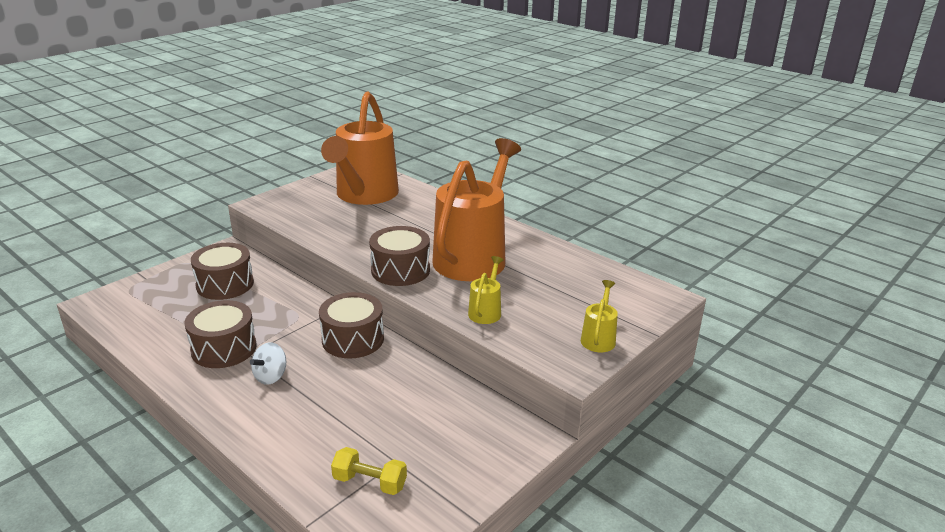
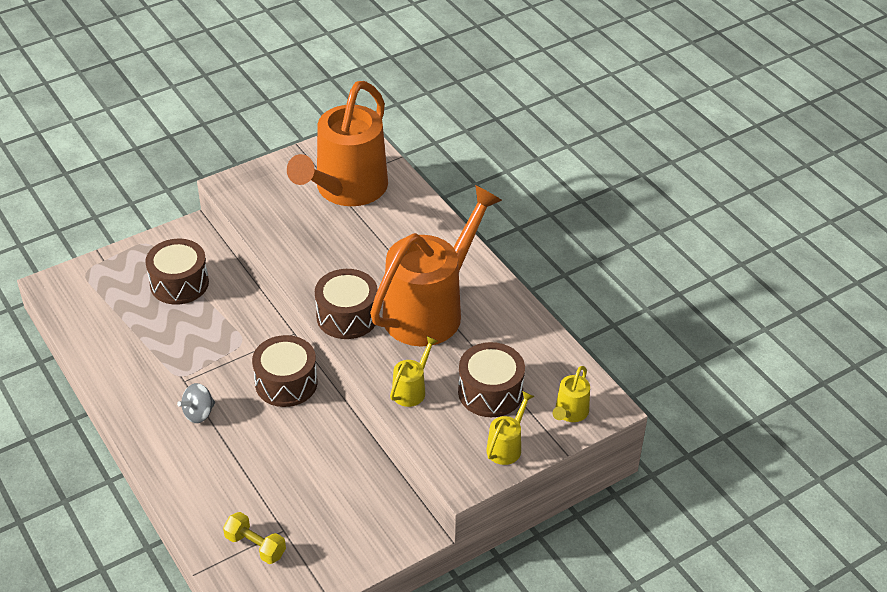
camera: 15 degrees right, 15 degrees up
(224, 348) = (163, 370): brown drum -> brown drum (490, 392)
(271, 376) = (198, 413): white spinning top -> grey spinning top
(639, 306) = (570, 413): none -> yellow watering can

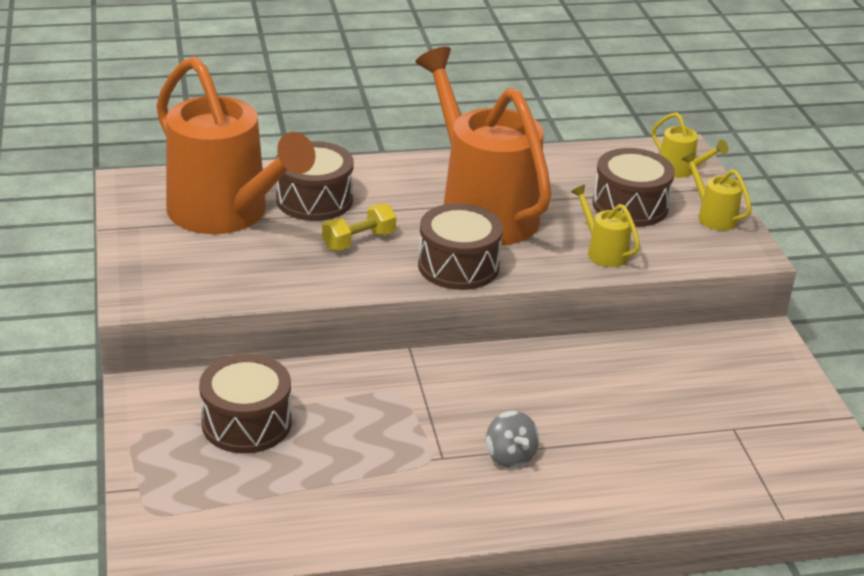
camera: 70 degrees left, 10 degrees down
(255, 546) = (752, 455): yellow dumbbell -> yellow dumbbell (359, 241)
(286, 383) = (493, 372): brown drum -> brown drum (314, 200)

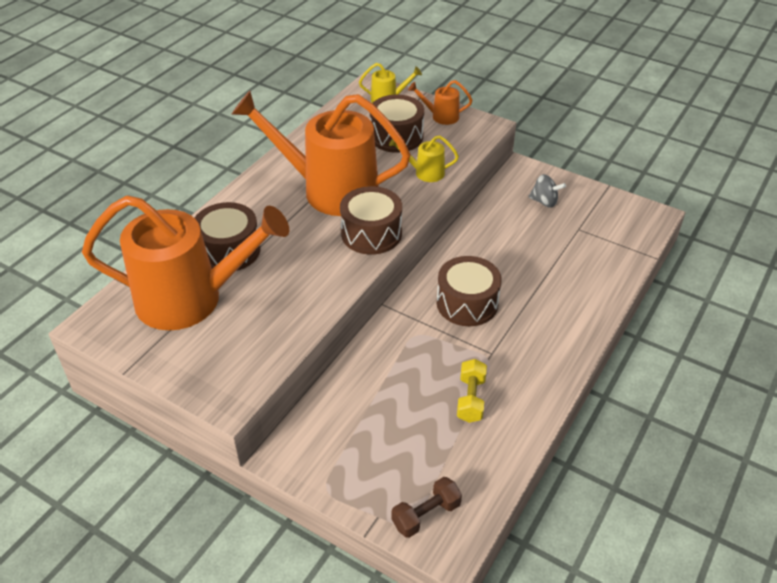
camera: 45 degrees left, 10 degrees up
(174, 519) = (426, 515): none -> brown dumbbell
(246, 423) = (371, 422): brown drum -> brown drum (467, 303)
(359, 241) = (296, 258): yellow dumbbell -> yellow dumbbell (470, 399)
(510, 456) = (518, 325): grey spinning top -> grey spinning top (544, 202)
(712, 216) = (440, 116): yellow watering can -> orange watering can

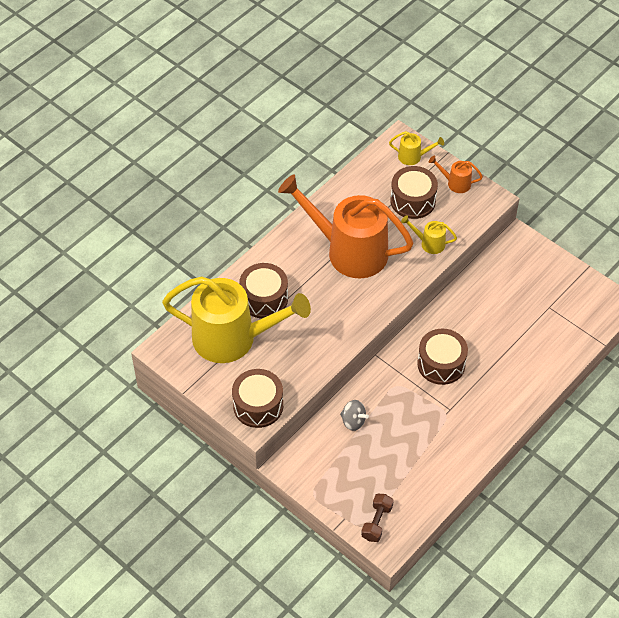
camera: 10 degrees right, 10 degrees up
(192, 299) = (234, 338): orange watering can -> yellow watering can
(371, 233) = (375, 298): brown drum -> brown drum (258, 405)
(426, 515) = (376, 522): brown dumbbell -> brown dumbbell turned 45 degrees counterclockwise
(470, 399) = (425, 444): yellow dumbbell -> none
(544, 202) = (528, 276): grey spinning top -> grey spinning top (353, 421)

